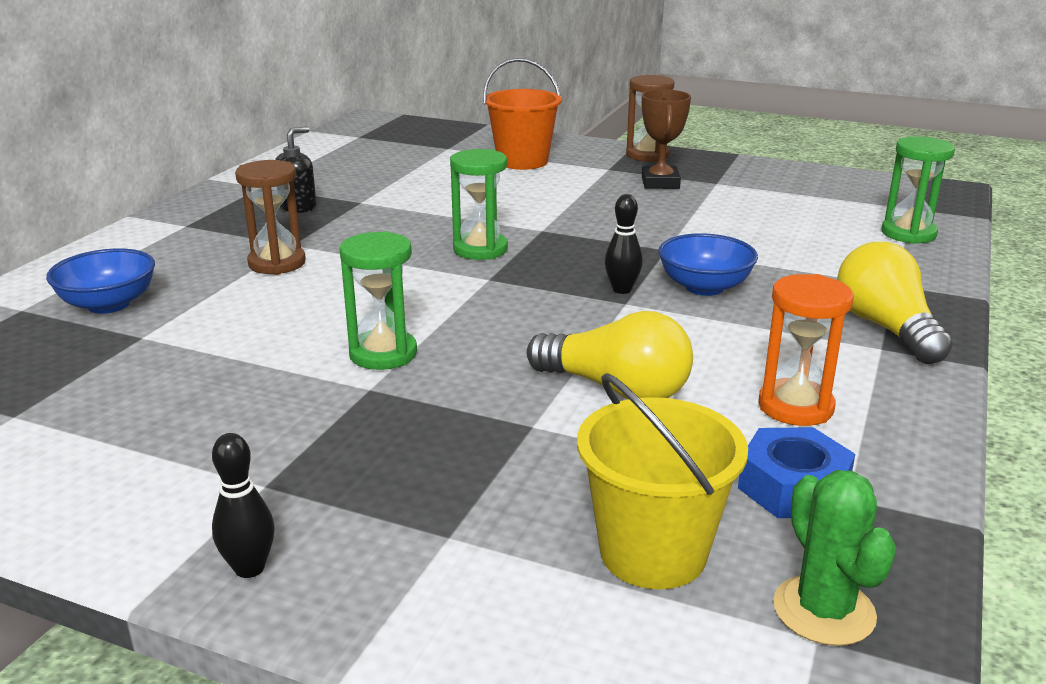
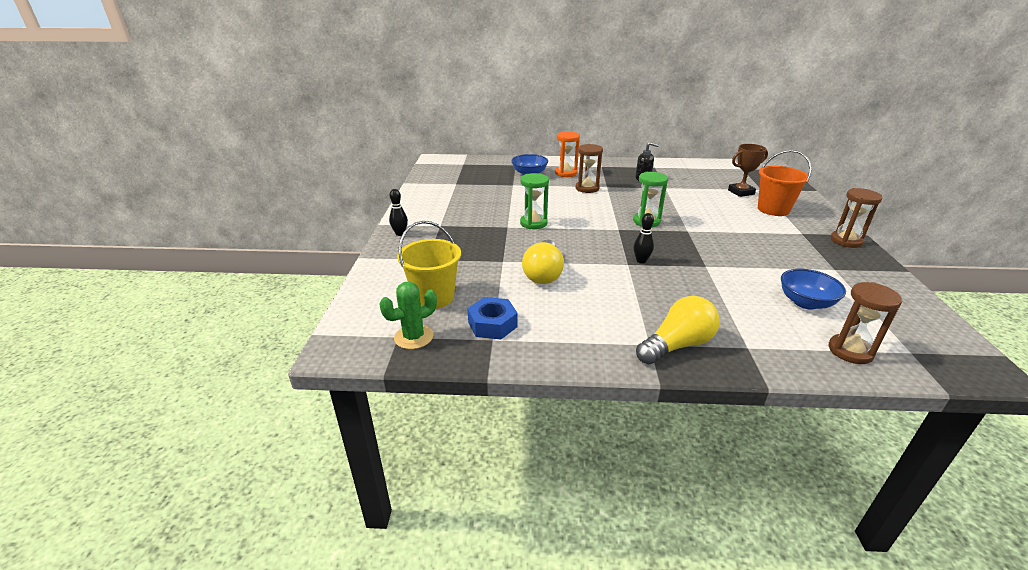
camera: 70 degrees right, 5 degrees up
(660, 183) = (804, 251): brown trophy -> brown trophy (741, 192)
(704, 287) = (669, 282): blue bowl -> blue bowl (805, 302)
(795, 407) = (561, 320): orange hourglass -> orange hourglass (566, 173)
(908, 234) = (850, 351): green hourglass -> brown hourglass

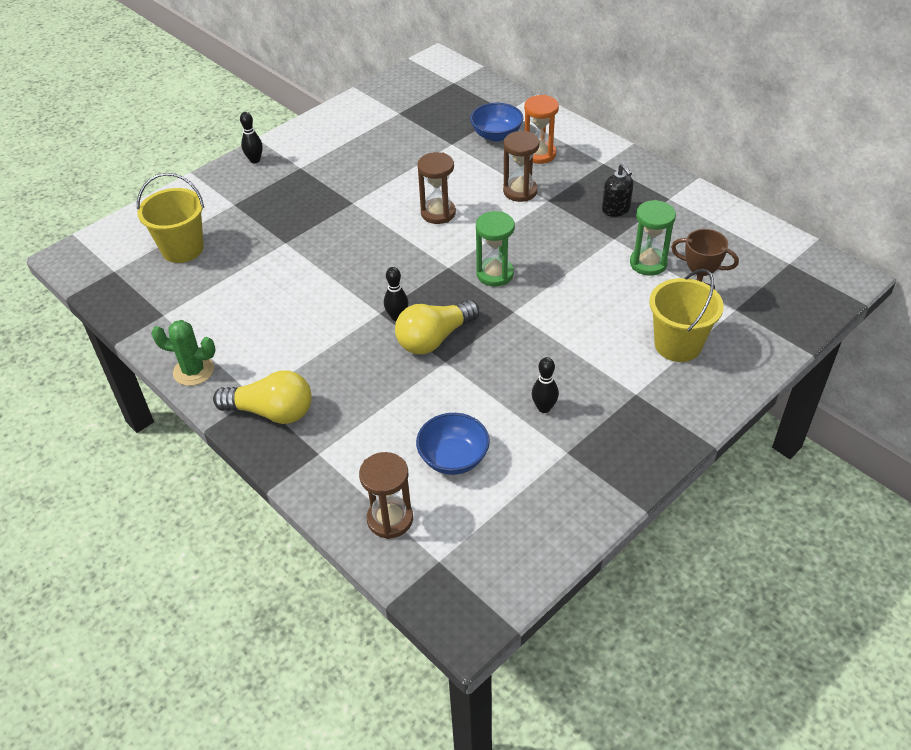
camera: 45 degrees right, 15 degrees up
(413, 337) = (121, 278): green cactus -> green cactus (193, 371)
(492, 324) = (182, 302): blue nut -> none
(533, 223) = (382, 212): green hourglass -> green hourglass (648, 263)
(543, 273) = (294, 277): yellow light bulb -> yellow light bulb (434, 338)
(773, 209) = (678, 345): orange bucket -> yellow bucket
(786, 258) = (544, 408): none -> black bowling pin
(846, 241) = (665, 435): brown hourglass -> brown hourglass (438, 213)

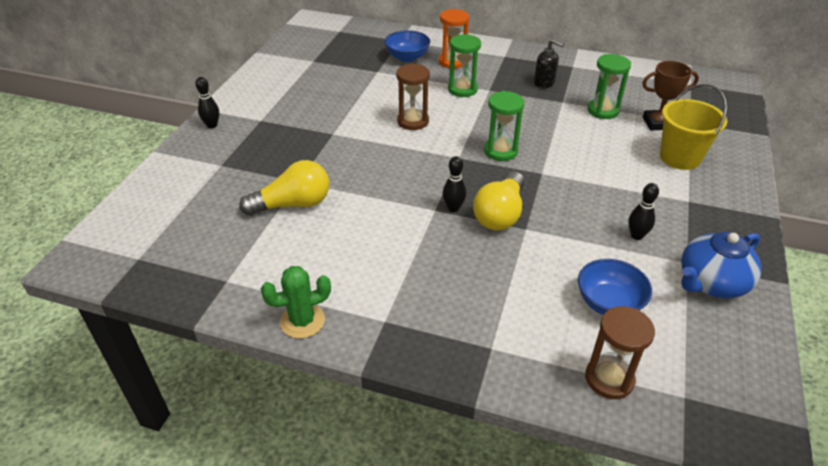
camera: 30 degrees left, 5 degrees down
(182, 249) = (199, 216): yellow bucket -> none
(271, 412) = (414, 328): yellow light bulb -> yellow light bulb (293, 204)
(520, 191) = (462, 89): brown hourglass -> green hourglass
(569, 479) = (711, 282): none -> blue teapot

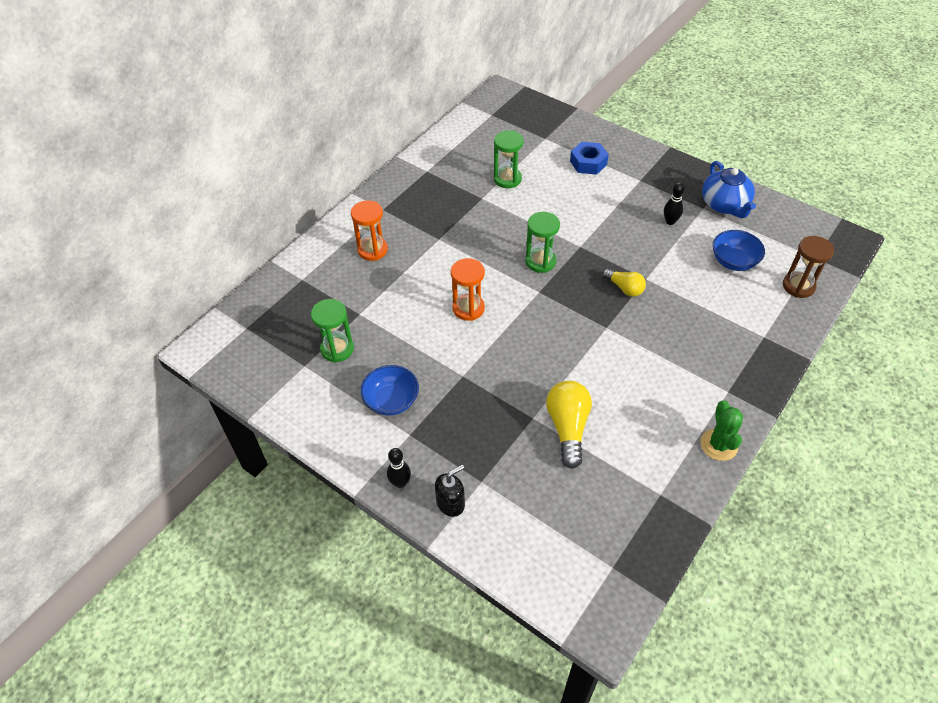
camera: 70 degrees left, 10 degrees up
(407, 57) = (343, 282): blue bowl -> blue bowl (391, 401)
(413, 121) = (468, 308): brown hourglass -> orange hourglass
(453, 208) = (608, 315): black bowling pin -> none
(462, 89) = (429, 257): green hourglass -> green hourglass (337, 349)
(500, 214) = (624, 288): yellow light bulb -> yellow light bulb, size x0.62
(544, 83) = (445, 198): black soap dispenser -> black soap dispenser (451, 503)
(657, 123) = (539, 156): brown trophy -> none
(680, 157) = (588, 163): yellow bucket -> blue nut

